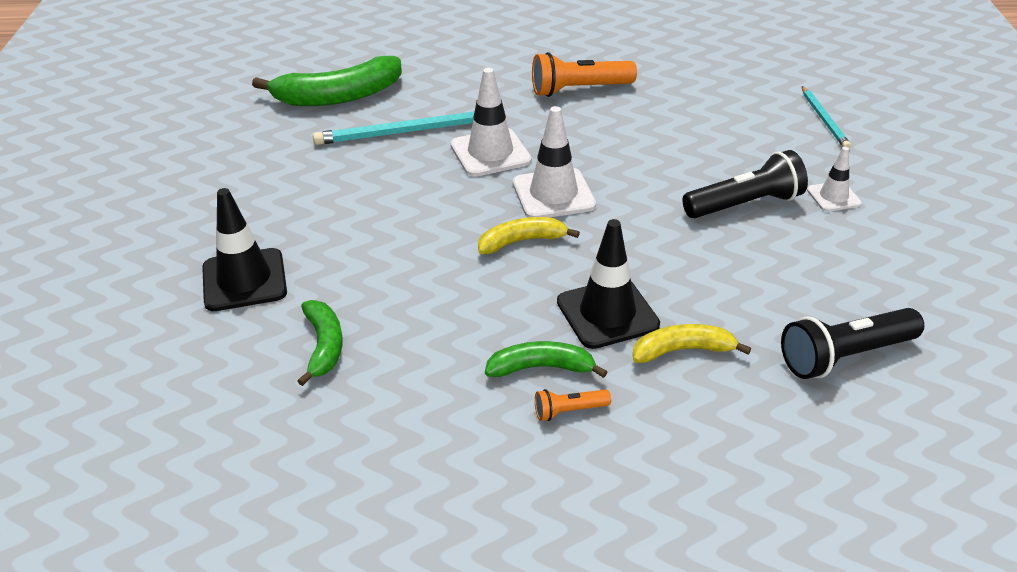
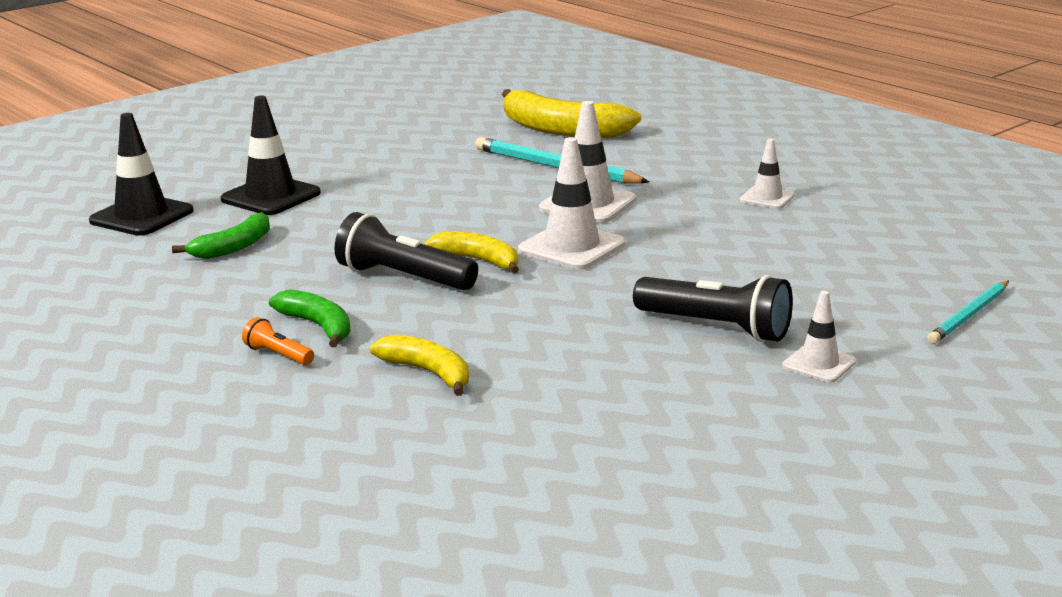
camera: 50 degrees right, 15 degrees down
(338, 96) = (561, 130): green banana -> yellow banana
(579, 89) = (767, 198): orange flashlight -> white traffic cone
(607, 313) = (432, 326): black traffic cone -> black traffic cone (141, 216)
(845, 356) = (539, 449): black flashlight -> black flashlight (404, 277)

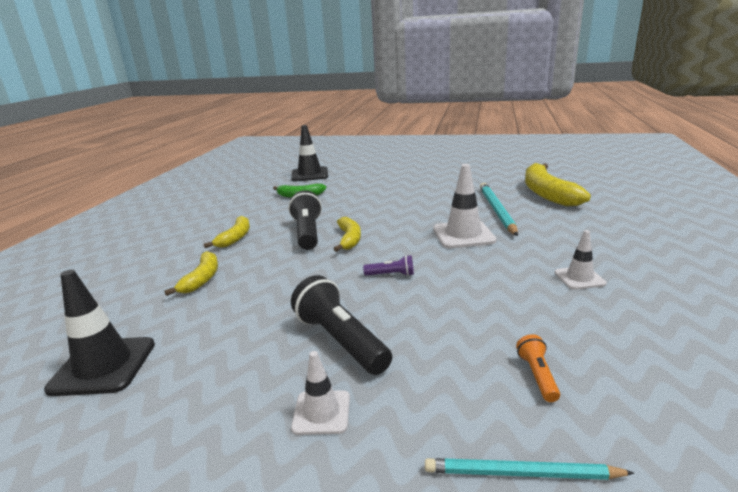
camera: 55 degrees right, 0 degrees up
(271, 196) = (359, 181): black traffic cone -> black traffic cone (103, 366)
(278, 355) = (198, 242): orange flashlight -> orange flashlight (537, 375)
(318, 326) = (235, 238): green banana -> yellow banana
(571, 247) = (399, 253): white traffic cone -> none
(619, 267) = (391, 275): none -> purple flashlight
(716, 327) = (341, 340): black flashlight -> black flashlight turned 150 degrees clockwise

